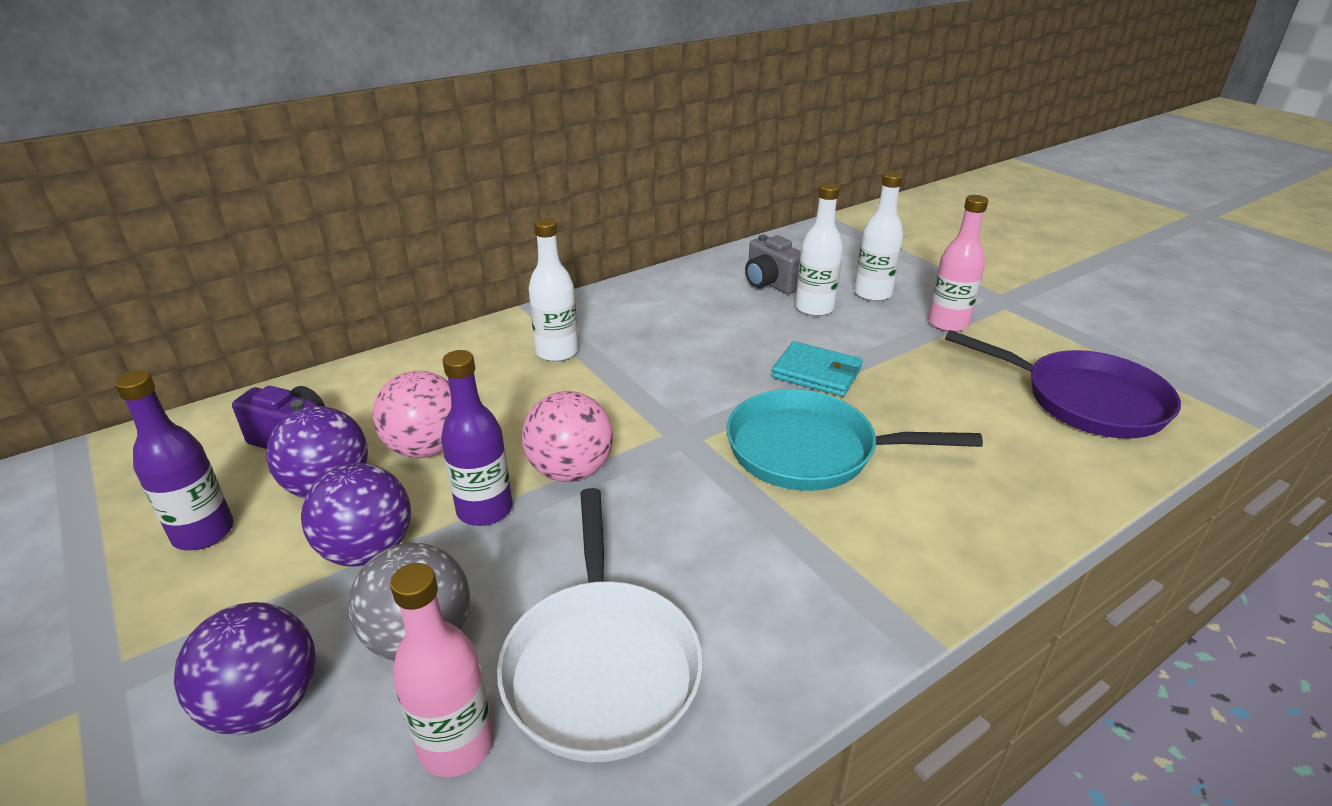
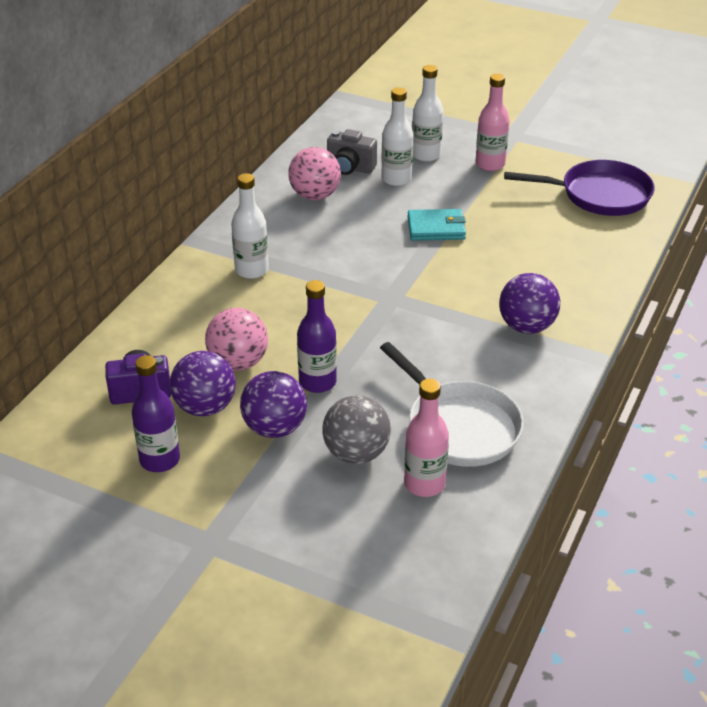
camera: 30 degrees left, 5 degrees up
(265, 704) = (311, 511): purple ball -> purple ball (526, 326)
(570, 471) = (344, 342): pink ball -> pink ball (315, 195)
(811, 451) = (472, 280): turquoise pan -> none

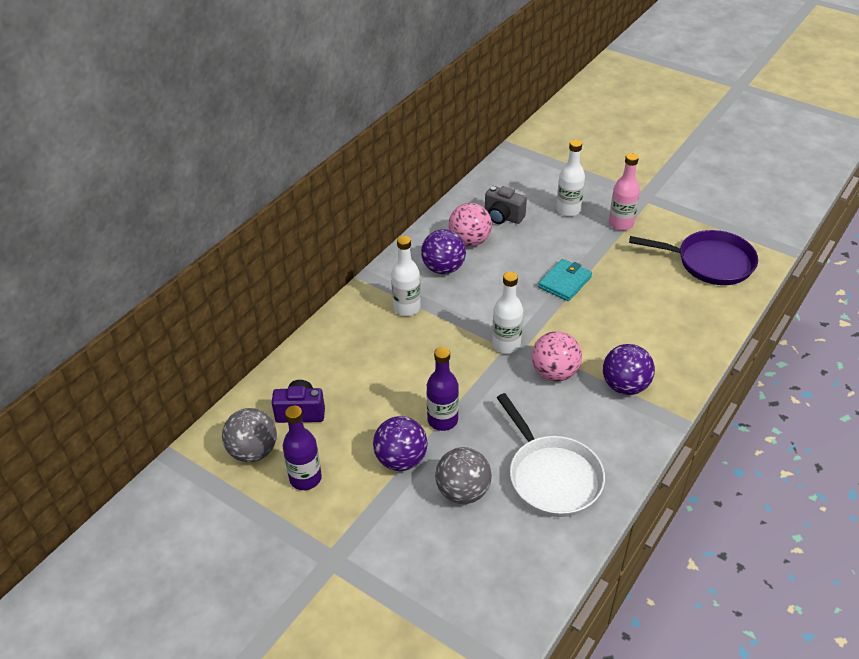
camera: 10 degrees right, 5 degrees up
(88, 438) = (253, 451): none -> grey ball
(205, 407) = (349, 433): purple ball -> purple ball (443, 268)
(238, 363) = (382, 394): pink ball -> pink ball (554, 373)
(396, 179) = (539, 231): white bottle -> white bottle (506, 344)
(424, 484) = (514, 528): pink bottle -> none
(436, 228) = (565, 282): turquoise wallet -> turquoise wallet turned 60 degrees counterclockwise

